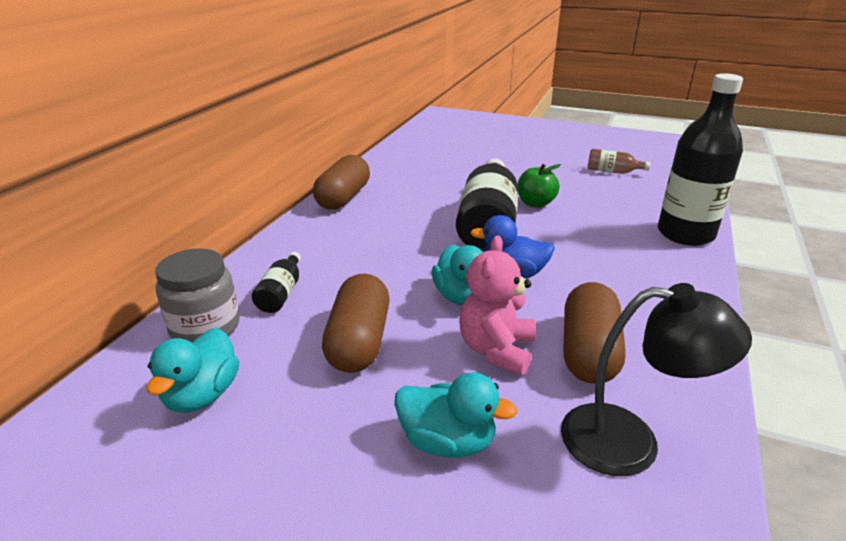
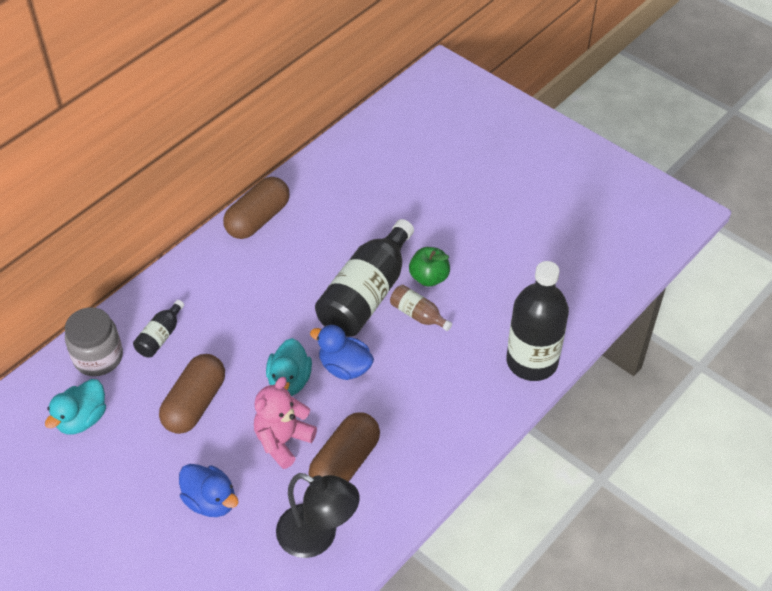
camera: 20 degrees right, 20 degrees up
(447, 441) = (211, 501): turquoise duck -> blue duck
(612, 172) = (546, 245): brown bottle -> brown bottle (418, 315)

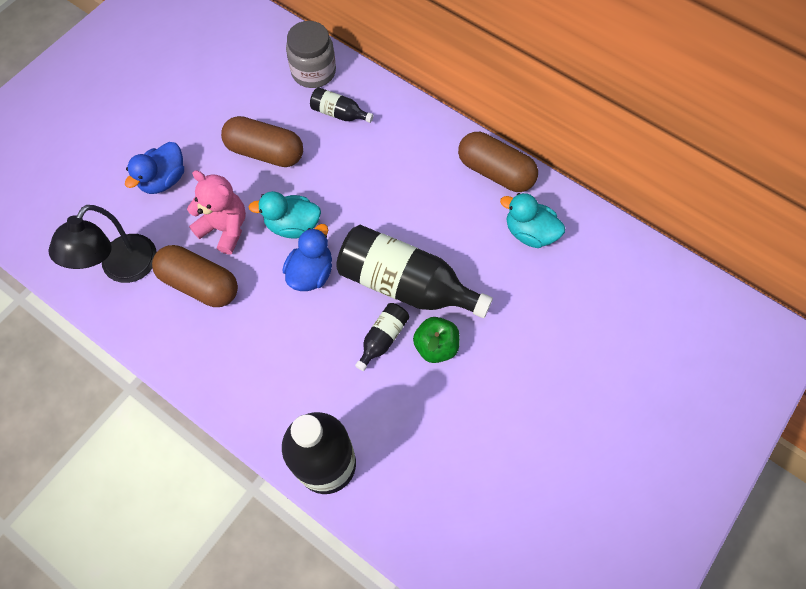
camera: 85 degrees right, 15 degrees up
(82, 419) = (248, 73): turquoise duck -> turquoise duck (529, 232)
(418, 315) = (383, 338): brown bottle -> black bottle

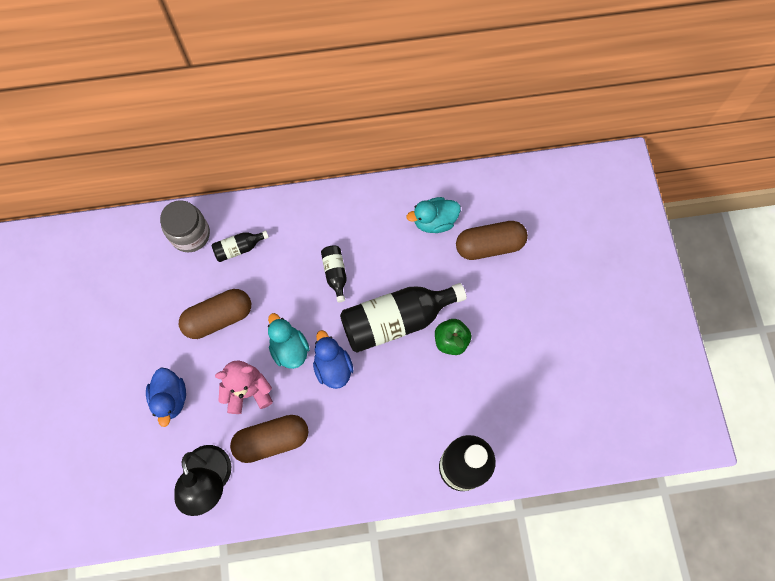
camera: 45 degrees left, 5 degrees up
(293, 225) = (289, 349): turquoise duck -> turquoise duck turned 105 degrees clockwise
(383, 338) = (417, 365): black bottle -> black bottle (335, 274)
(495, 172) = (376, 200): brown capsule -> brown capsule (489, 246)

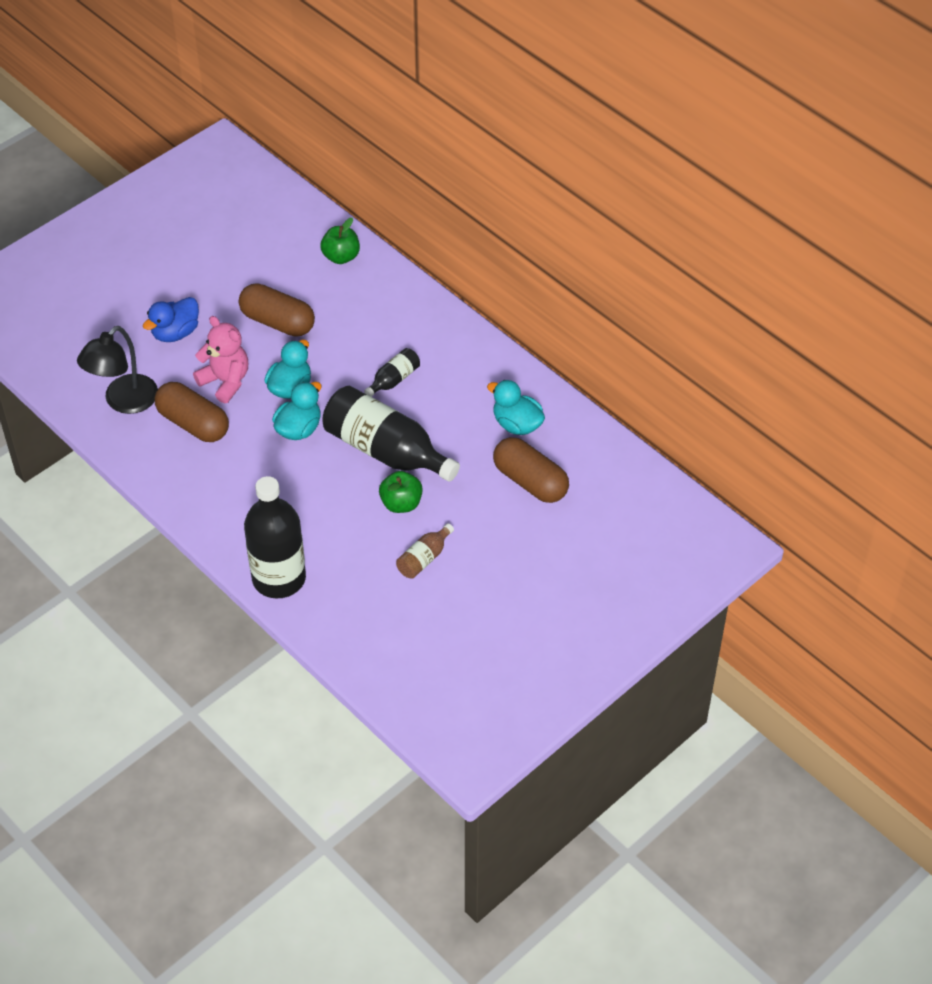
camera: 55 degrees right, 20 degrees down
(190, 234) = (341, 257): grey jar -> green apple
(239, 248) = (357, 297): black bottle -> none
(333, 367) = (299, 429): blue duck -> turquoise duck
(509, 356) = (424, 558): none -> brown bottle

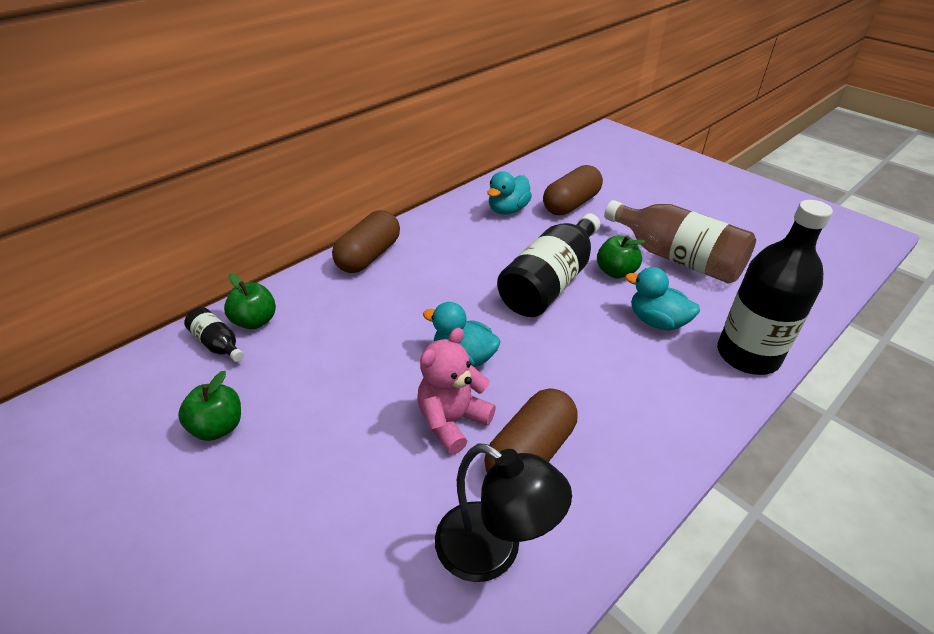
camera: 90 degrees left, 10 degrees down
(175, 333) = (352, 489): blue duck -> none
(232, 259) = (218, 427): none -> green apple
(277, 322) = (352, 373): brown capsule -> brown capsule (369, 256)
(299, 429) = (528, 347): turquoise duck -> turquoise duck (657, 321)
(394, 380) = (453, 279): black bottle -> black bottle (218, 344)
(424, 558) = (676, 258): brown bottle -> brown bottle, size x2.15

